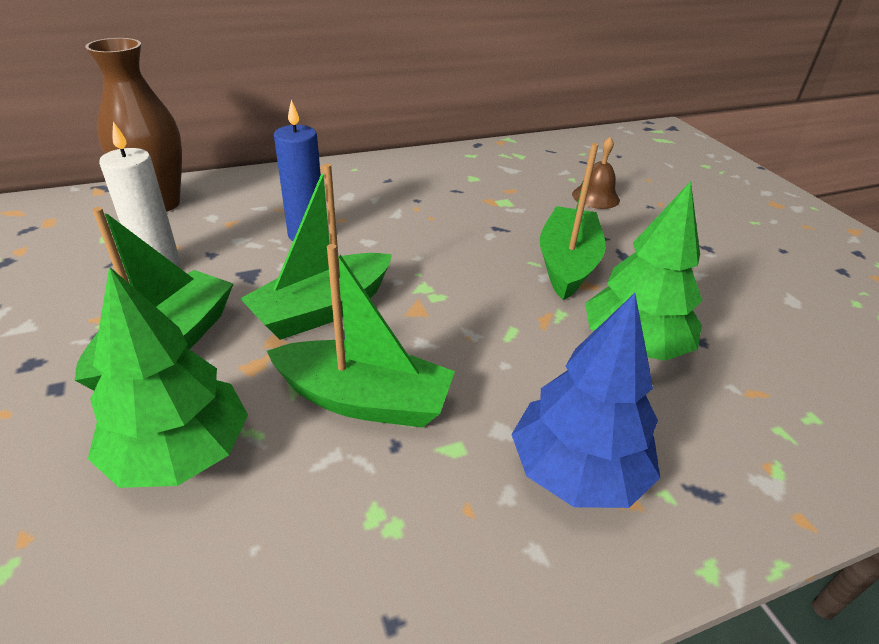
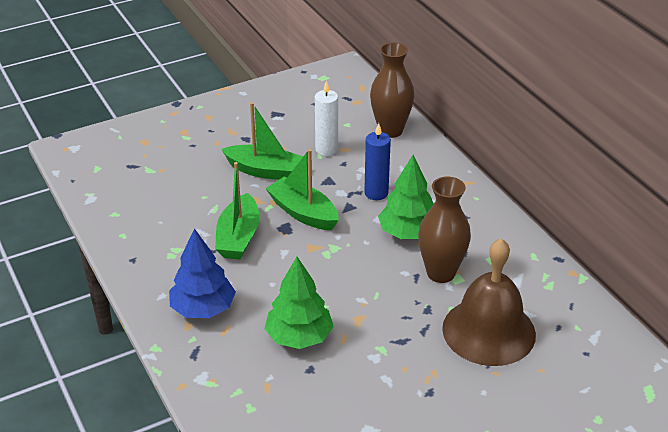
camera: 85 degrees right, 0 degrees up
(180, 453) = (201, 192): green tree -> green tree (408, 233)
(494, 210) = (441, 273): none -> brown vase
(567, 264) = (379, 311): green boat -> none
(595, 197) = (488, 331): brown bell -> brown bell, size x2.30

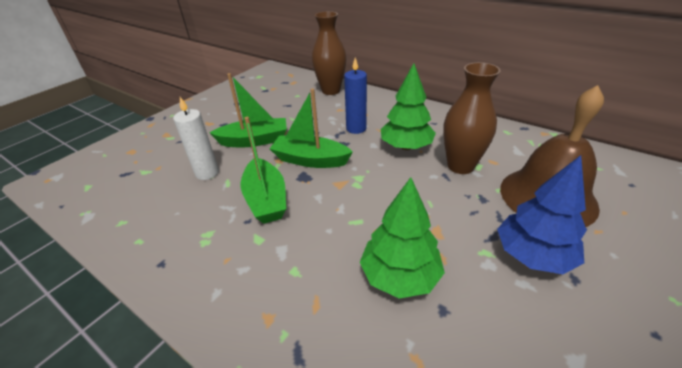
camera: 25 degrees left, 0 degrees up
(203, 309) = (274, 289): blue tree -> blue tree (533, 255)
(326, 149) = (294, 113): white candle -> white candle (207, 173)

